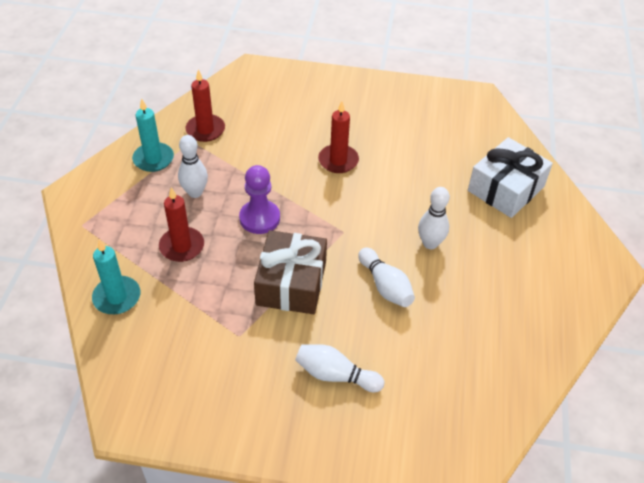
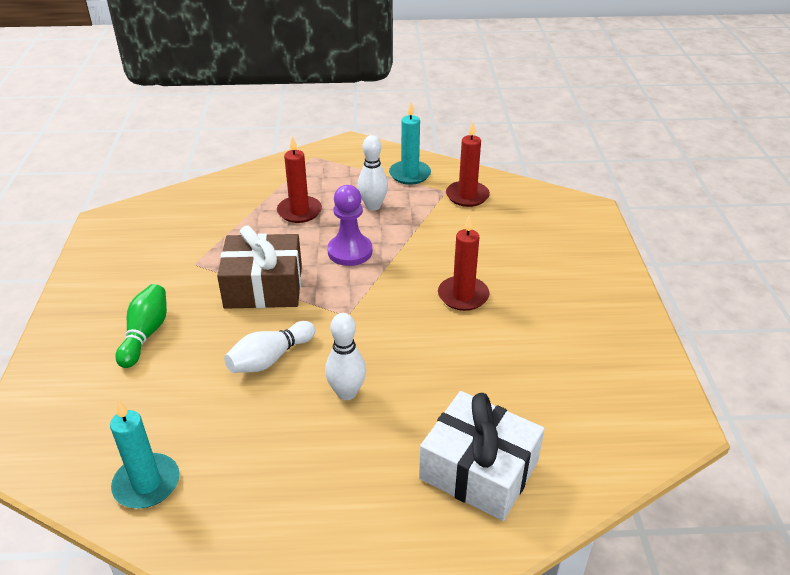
camera: 80 degrees right, 10 degrees down
(117, 297) = (233, 190): turquoise candle -> turquoise candle (147, 483)
(335, 375) = (146, 334): white bowling pin -> green bowling pin

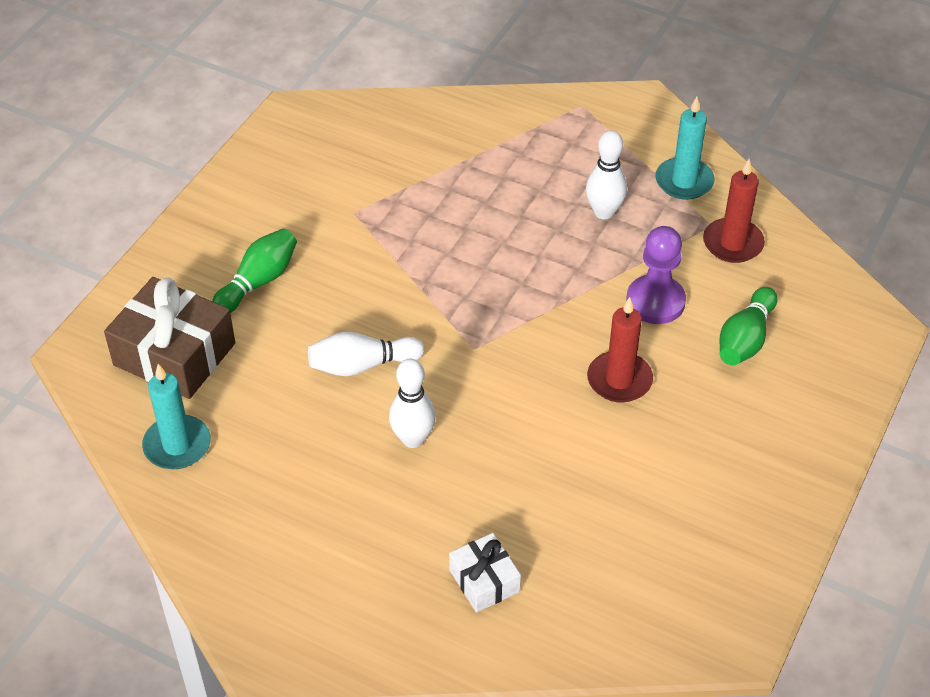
camera: 30 degrees right, 10 degrees up
(263, 286) = (409, 273): brown gift -> brown gift (174, 354)
(299, 211) = (512, 185): red candle -> none
(350, 252) = (532, 266): purple pawn -> purple pawn (655, 301)
(479, 470) = (484, 581): white gift -> white gift, size x0.55
(520, 243) = (745, 339): none -> green bowling pin

